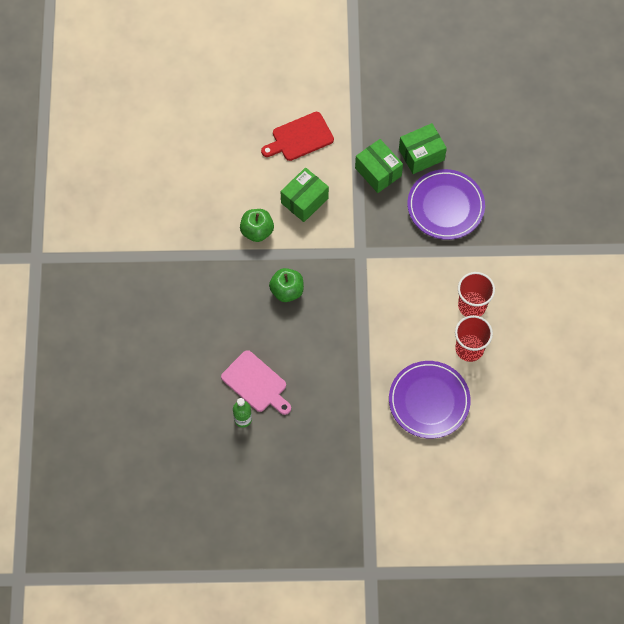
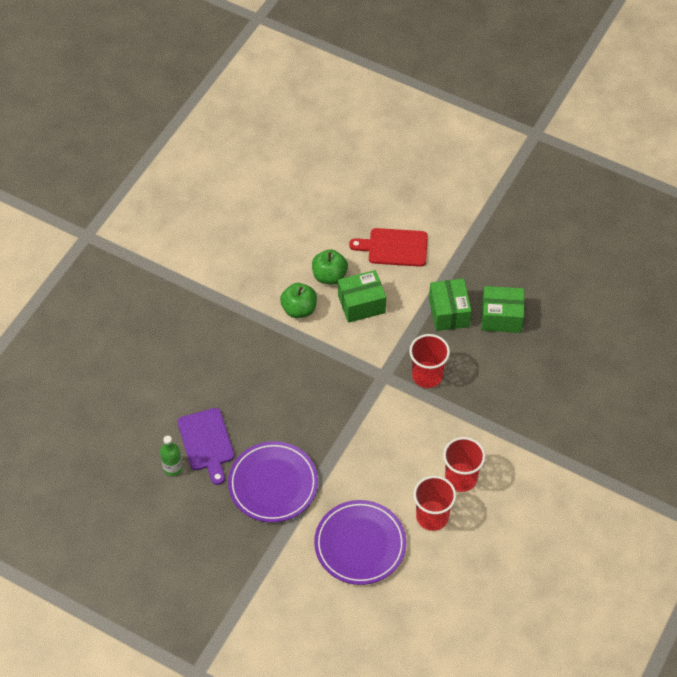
camera: 30 degrees right, 10 degrees down
(256, 383) = (207, 442): pink cutting board -> purple cutting board
(287, 291) = (291, 375): green apple -> green apple (329, 276)
(394, 234) = (427, 375): none -> red cup
(445, 206) = (494, 375): purple plate -> purple plate (273, 484)

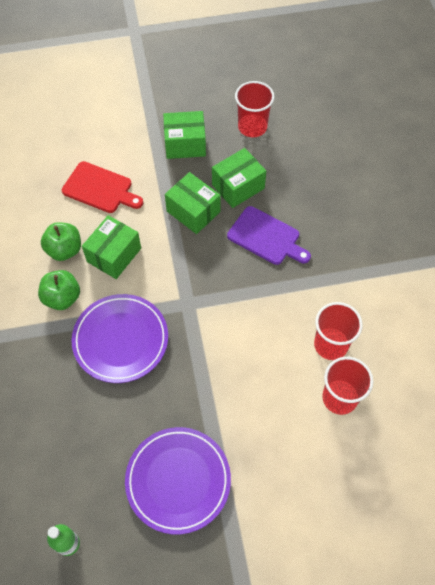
camera: 40 degrees left, 5 degrees up
(207, 442) = (80, 490): purple cutting board -> purple cutting board (266, 237)
(360, 544) = (304, 475): purple plate -> purple plate (120, 340)
(394, 247) = (100, 188): red cutting board -> red cutting board turned 120 degrees counterclockwise
(427, 375) = (223, 277): red cup -> red cup (252, 127)
(490, 256) = (185, 144): none -> green box

